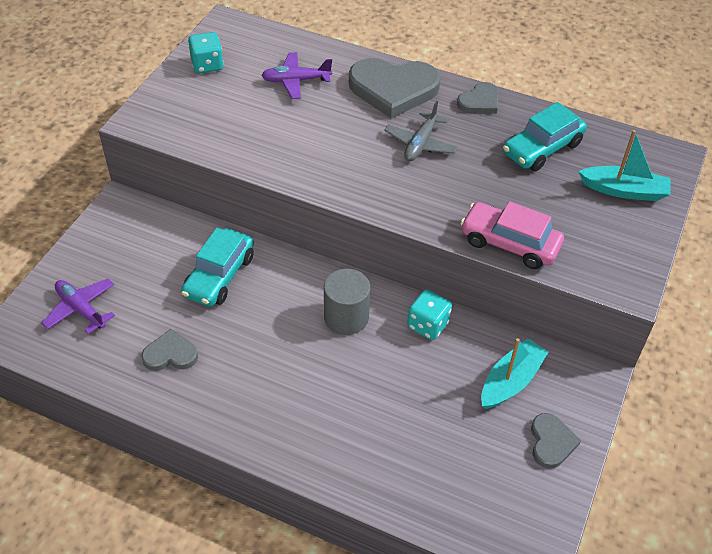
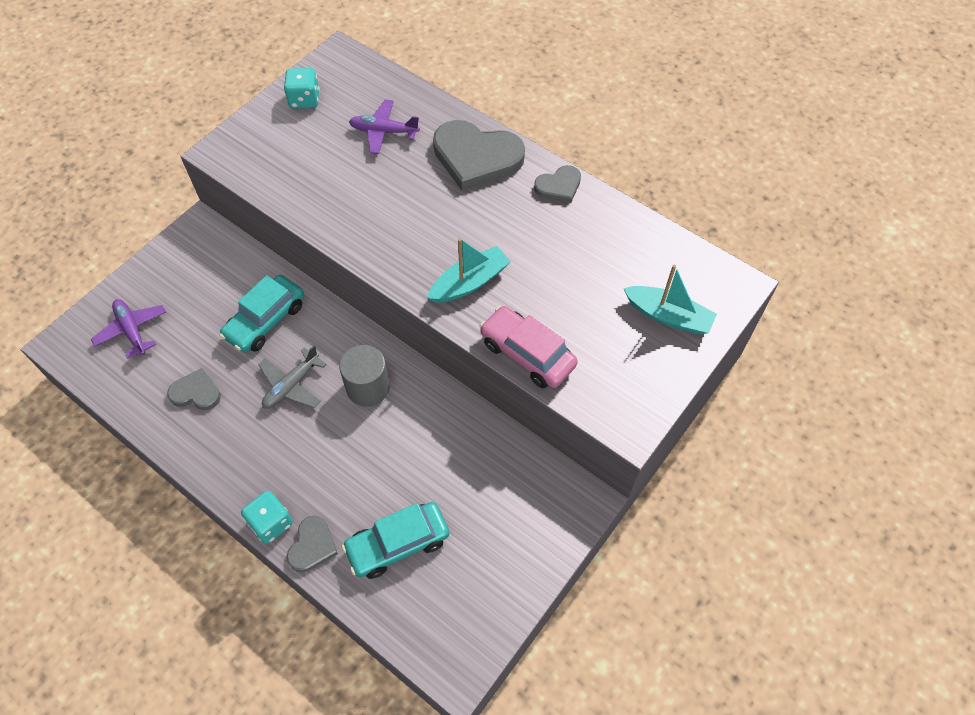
camera: 15 degrees right, 10 degrees up
(420, 143) = (481, 224): grey plane -> grey plane (291, 385)
(428, 325) = (442, 411): turquoise dice -> turquoise dice (271, 523)
(511, 381) = (500, 487): turquoise boat -> turquoise boat (469, 282)
(542, 149) = (602, 252): turquoise car -> turquoise car (398, 544)
(551, 442) = (516, 559): grey heart -> grey heart (312, 546)

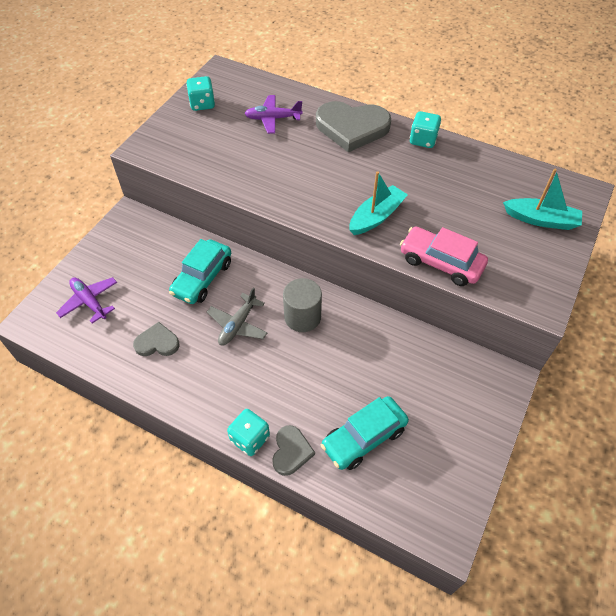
camera: 10 degrees left, 5 degrees down
(559, 186) = (423, 140): grey heart -> turquoise dice

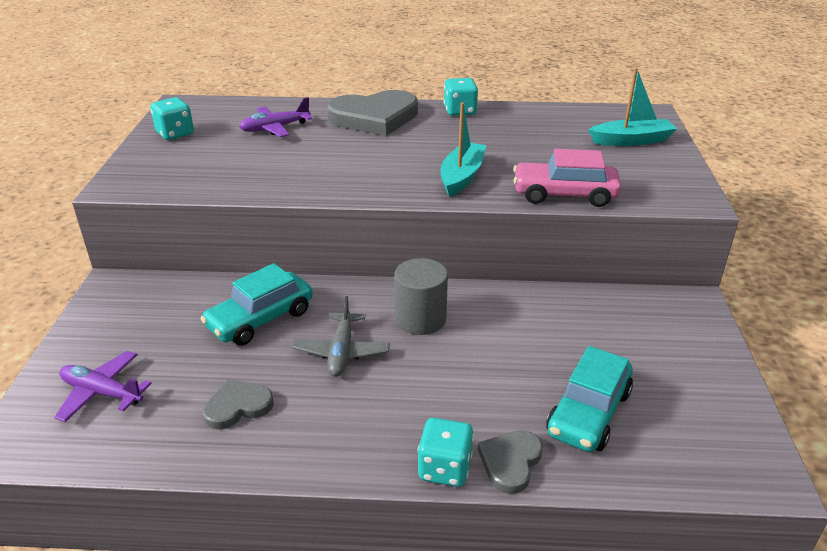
camera: 25 degrees left, 20 degrees down
(202, 278) = (260, 319): turquoise car -> turquoise car turned 45 degrees clockwise
(291, 451) = (510, 462): grey heart -> grey heart turned 135 degrees counterclockwise

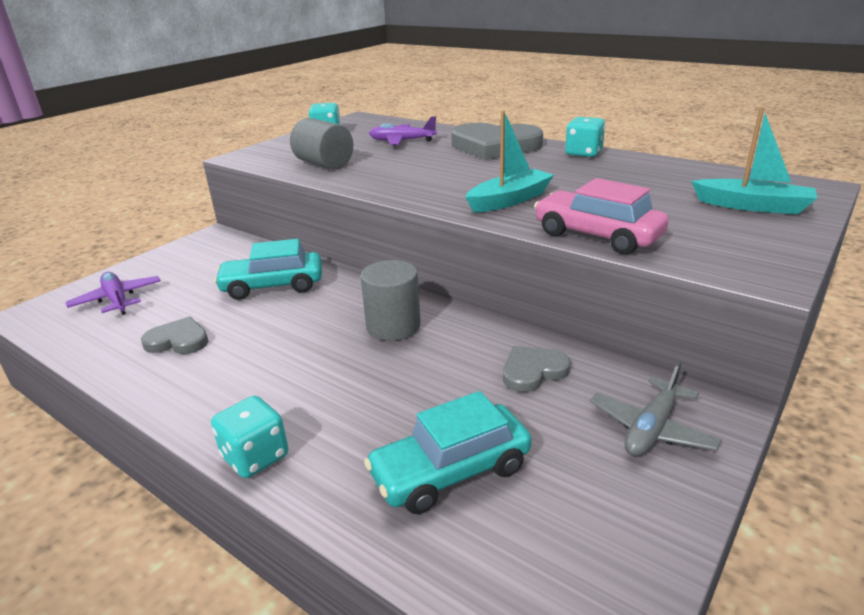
camera: 35 degrees right, 5 degrees down
(233, 174) = (324, 164): none -> grey cylinder
(342, 352) = (298, 329): grey plane -> grey plane (651, 428)
(510, 462) = (317, 480): grey heart -> grey heart (533, 371)

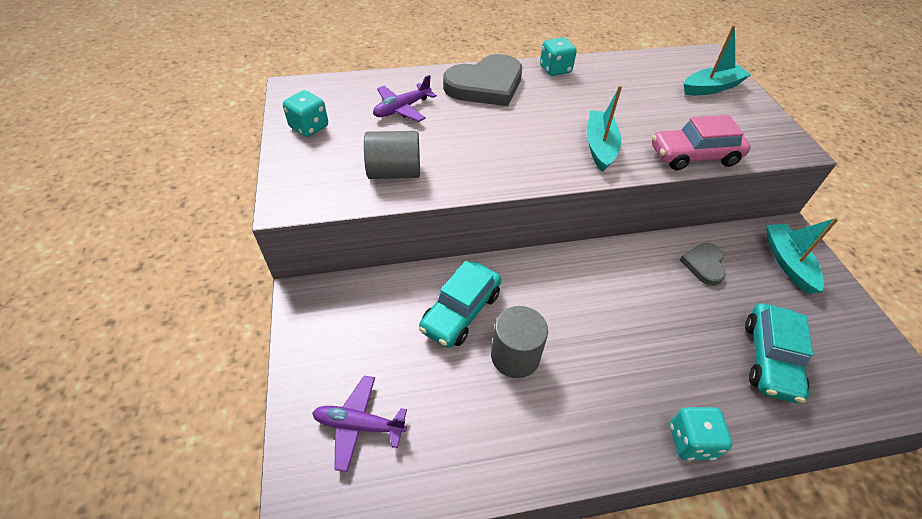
camera: 50 degrees left, 20 degrees up
(178, 340) = (490, 413): grey heart -> none
(393, 326) = (595, 286): grey cylinder -> grey cylinder (515, 356)
(651, 428) = (787, 263): grey plane -> turquoise boat

